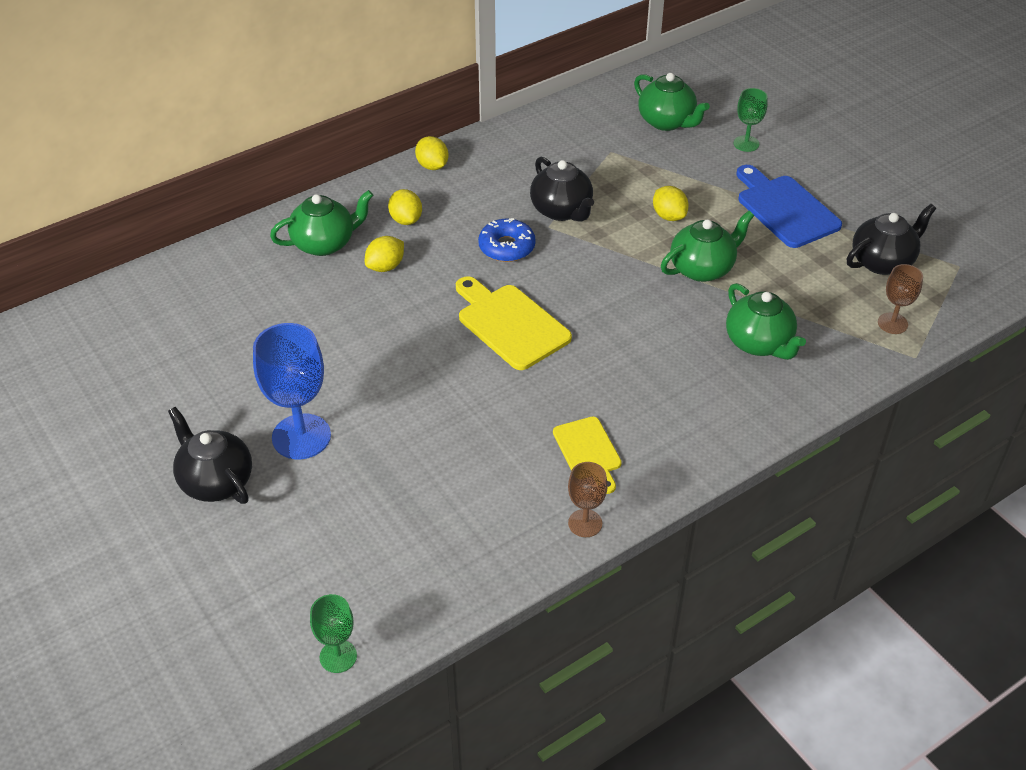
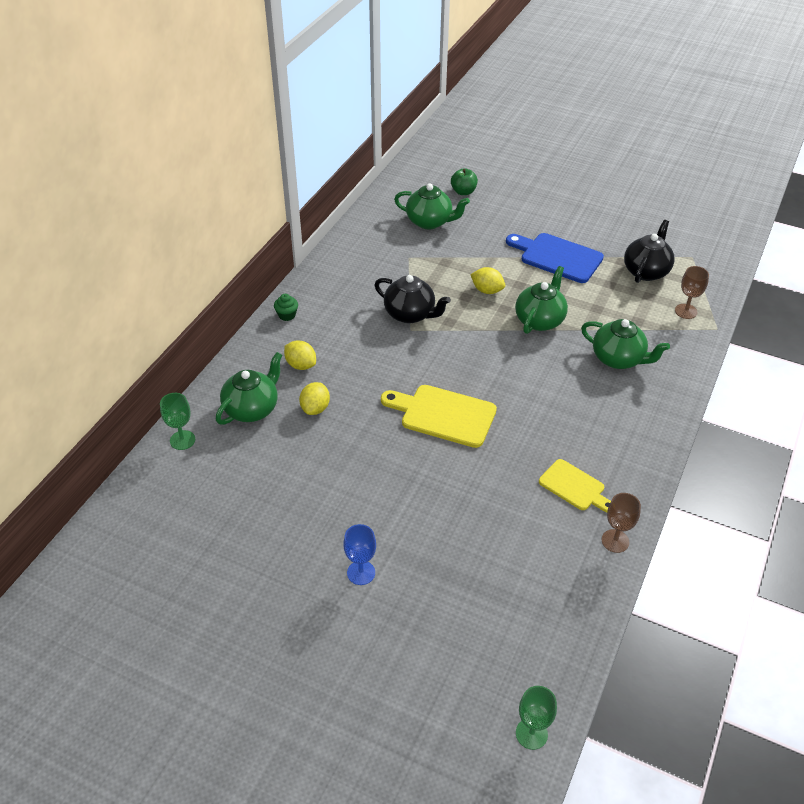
camera: 30 degrees left, 0 degrees up
(215, 481) = (323, 642): black teapot -> none
(301, 436) = (361, 573): blue goblet -> blue goblet, size x0.55
(432, 166) = (287, 315): yellow lemon -> green cupcake
(506, 247) = (393, 357): blue donut -> none
(734, 101) = (463, 192): none -> green apple
(746, 143) = (495, 219): green goblet -> green goblet (182, 440)

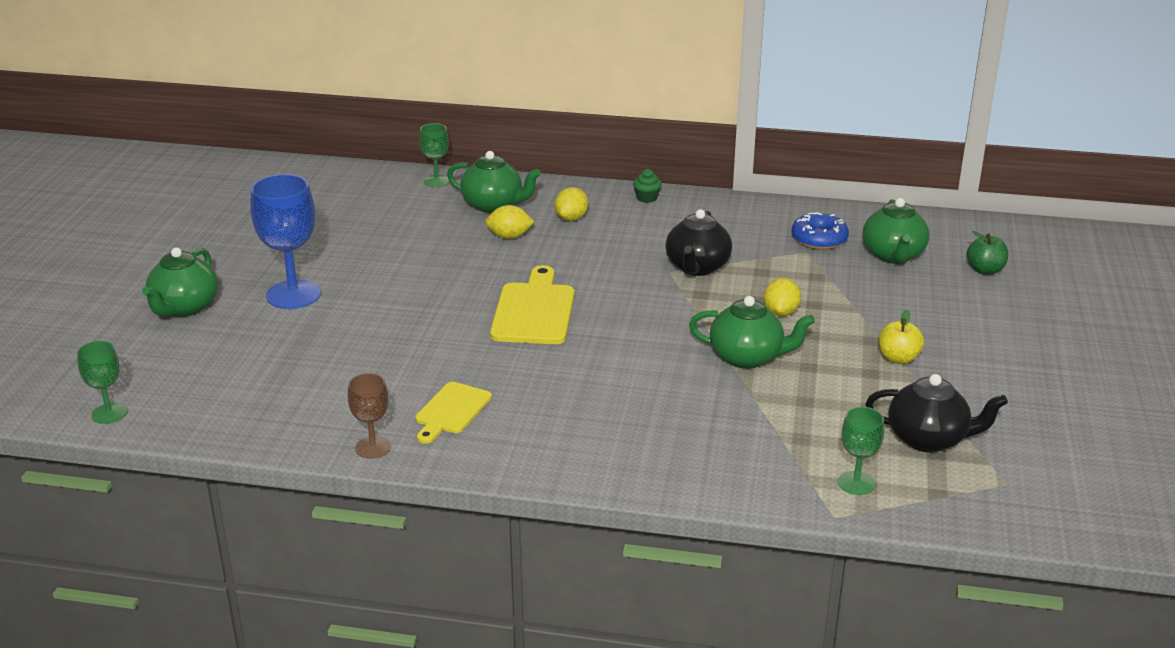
camera: 75 degrees right, 15 degrees down
(361, 573) = (293, 295): blue goblet -> blue goblet, size x1.82
(393, 247) = (819, 239): none -> blue donut
(557, 257) = (898, 358): blue cutting board -> yellow apple
(618, 359) = (706, 427): green teapot -> green teapot (184, 308)
(686, 311) = (856, 483): brown goblet -> green goblet

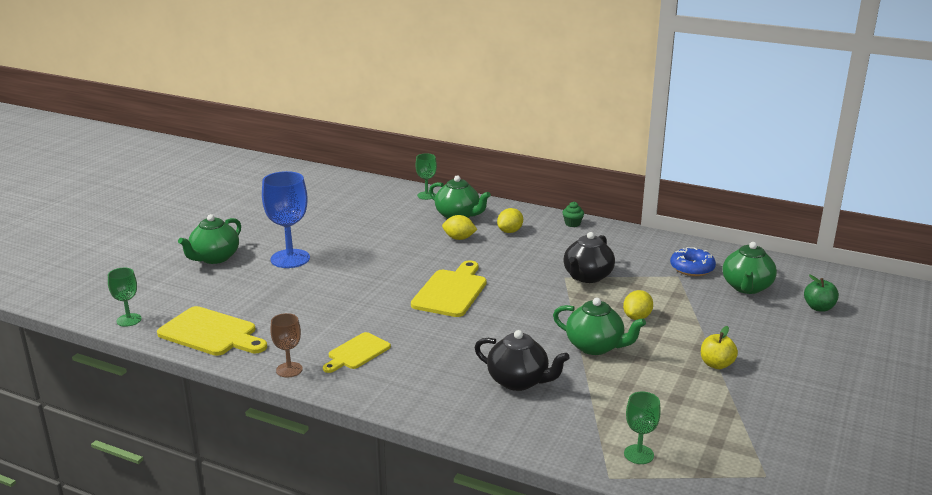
camera: 15 degrees right, 5 degrees down
(238, 414) = (211, 333): none -> yellow cutting board
(928, 439) = (714, 430): black teapot -> black teapot (519, 381)

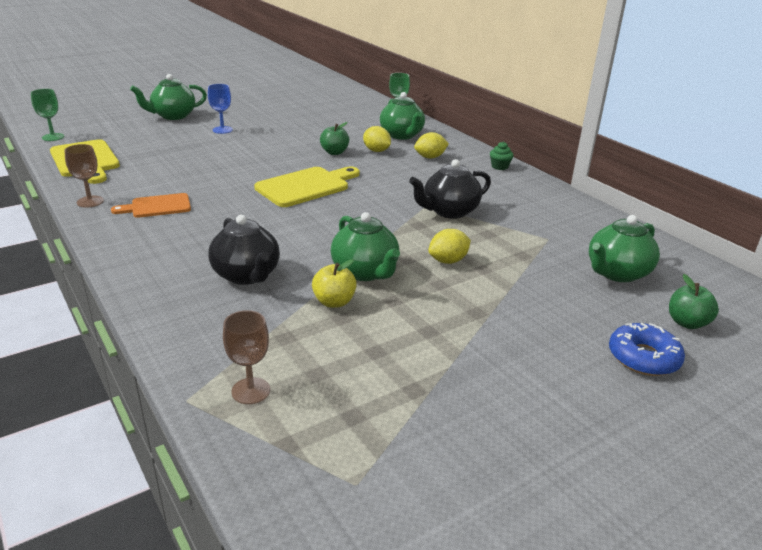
camera: 30 degrees right, 5 degrees up
(290, 259) = (222, 130): blue goblet -> blue goblet, size x0.55
(357, 352) = (157, 206): yellow cutting board -> orange cutting board
(427, 251) = (334, 152): none -> green apple
(638, 454) = (251, 391): green goblet -> brown goblet
(692, 268) = (575, 236): blue donut -> blue donut (643, 358)
(716, 364) = (471, 335): yellow apple -> yellow apple (334, 302)

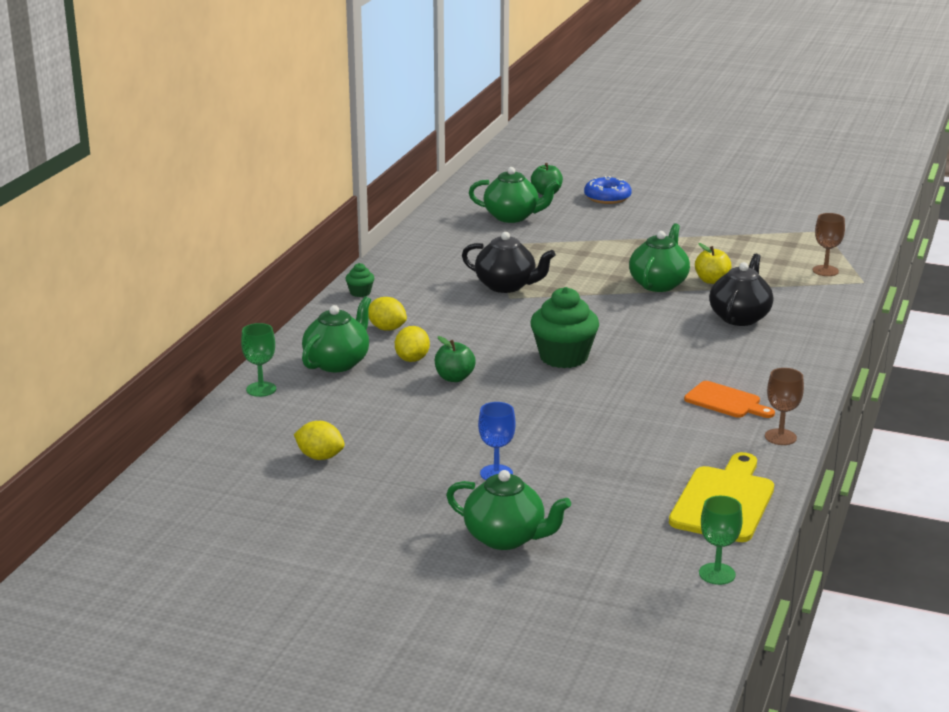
camera: 125 degrees left, 5 degrees down
(306, 186) = (563, 357): yellow cutting board -> green cupcake
(448, 261) = (592, 265): yellow lemon -> yellow lemon (320, 457)

